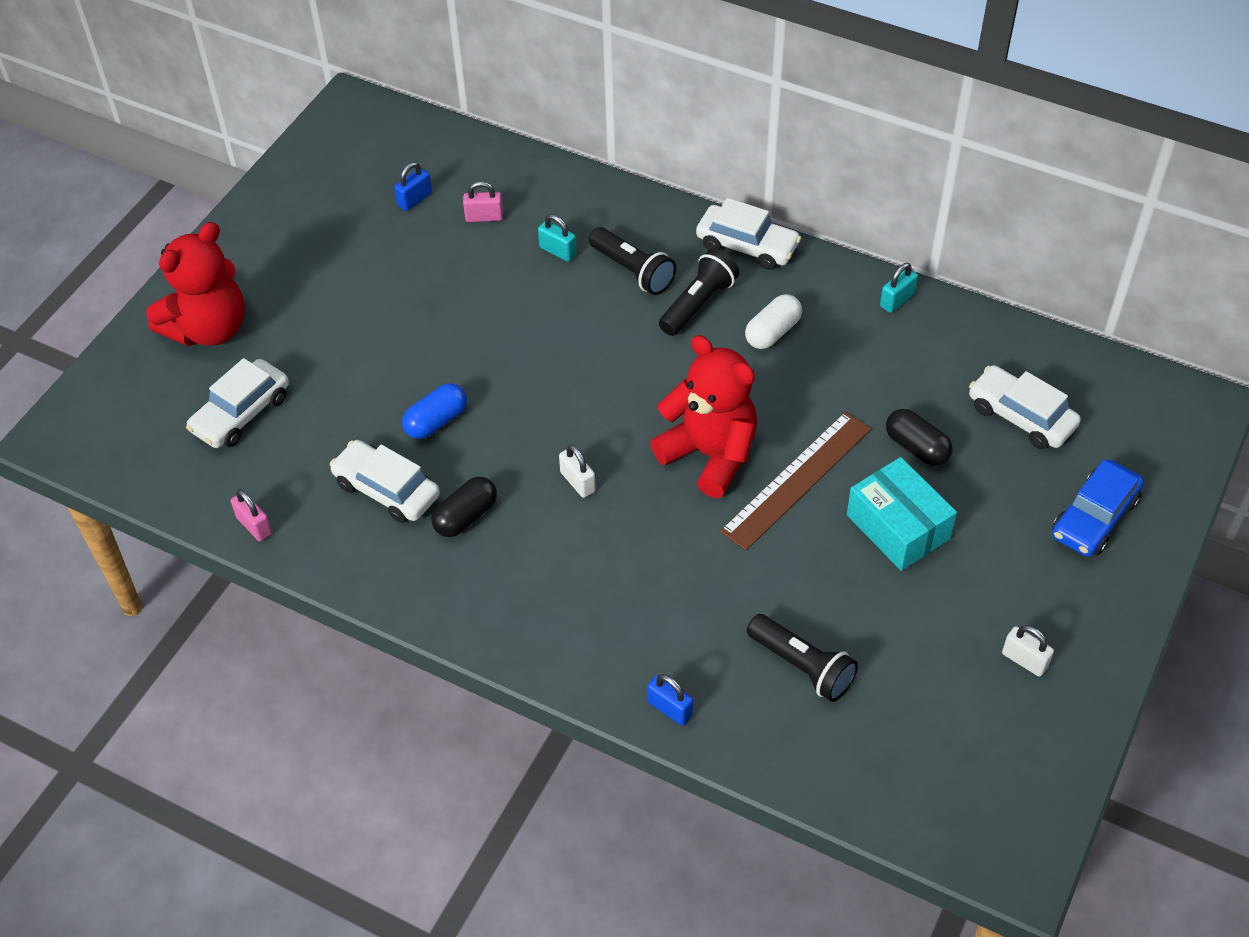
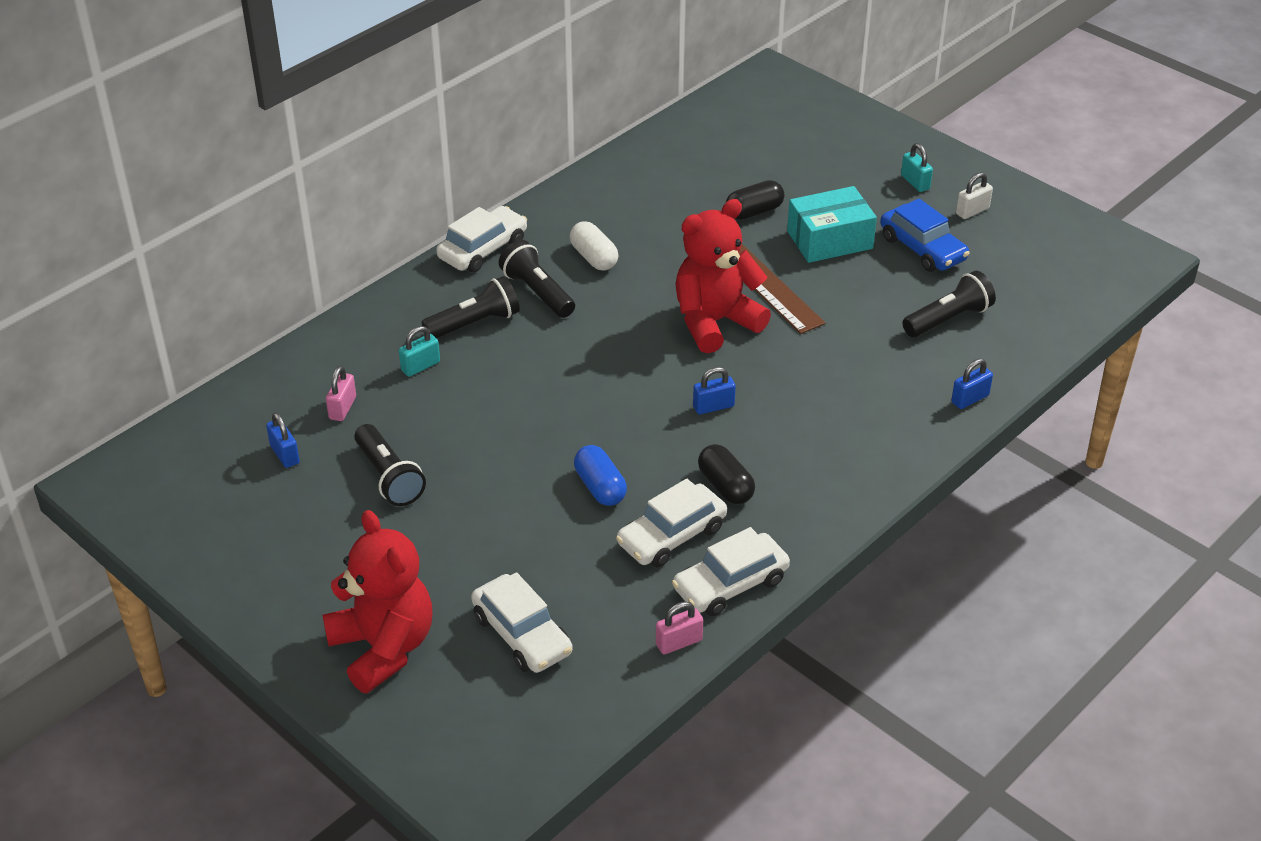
camera: 75 degrees left, 10 degrees down
(406, 273) = (389, 477): none -> black flashlight
(578, 482) = (713, 406): white padlock -> blue padlock
(897, 300) = (592, 184): turquoise padlock -> turquoise padlock (915, 182)
(1021, 416) = (745, 154): white car -> white car (730, 584)
(1094, 517) = (855, 147): blue car -> blue car (922, 248)

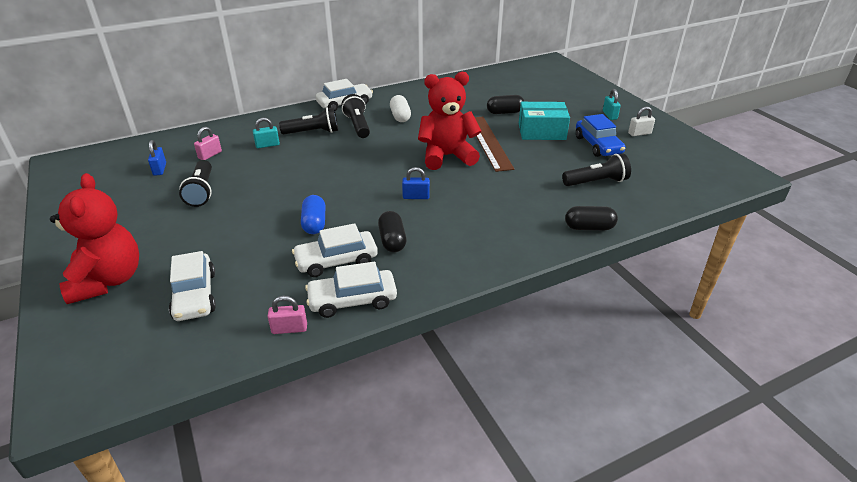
camera: 20 degrees right, 5 degrees down
(970, 399) = (589, 227): blue padlock -> black capsule

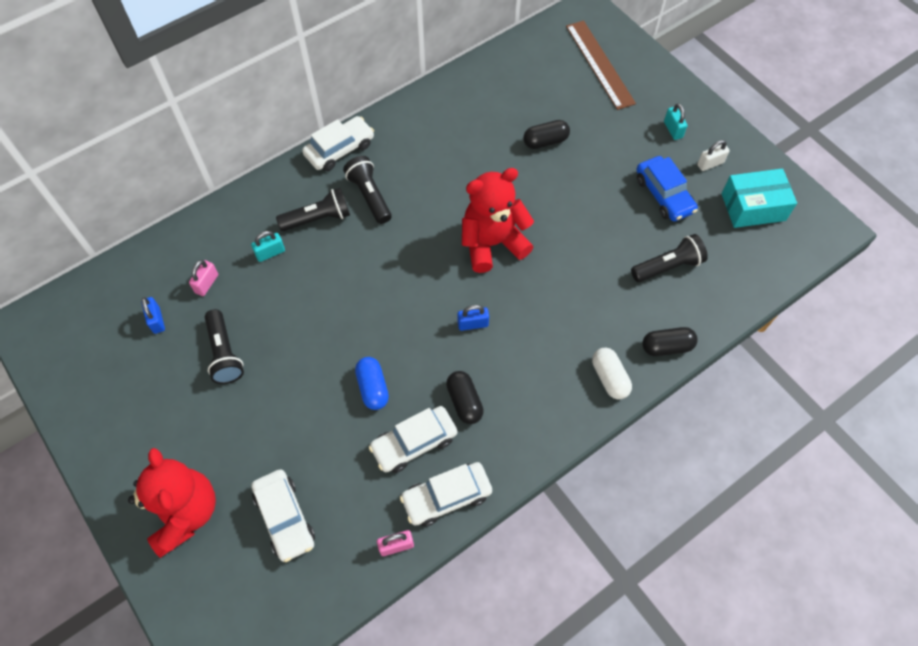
camera: 10 degrees left, 25 degrees up
(400, 116) = (418, 169): white capsule -> white capsule (609, 378)
(488, 142) = (536, 208): brown ruler -> brown ruler (599, 64)
(541, 131) = (595, 176): turquoise box -> turquoise box (753, 207)

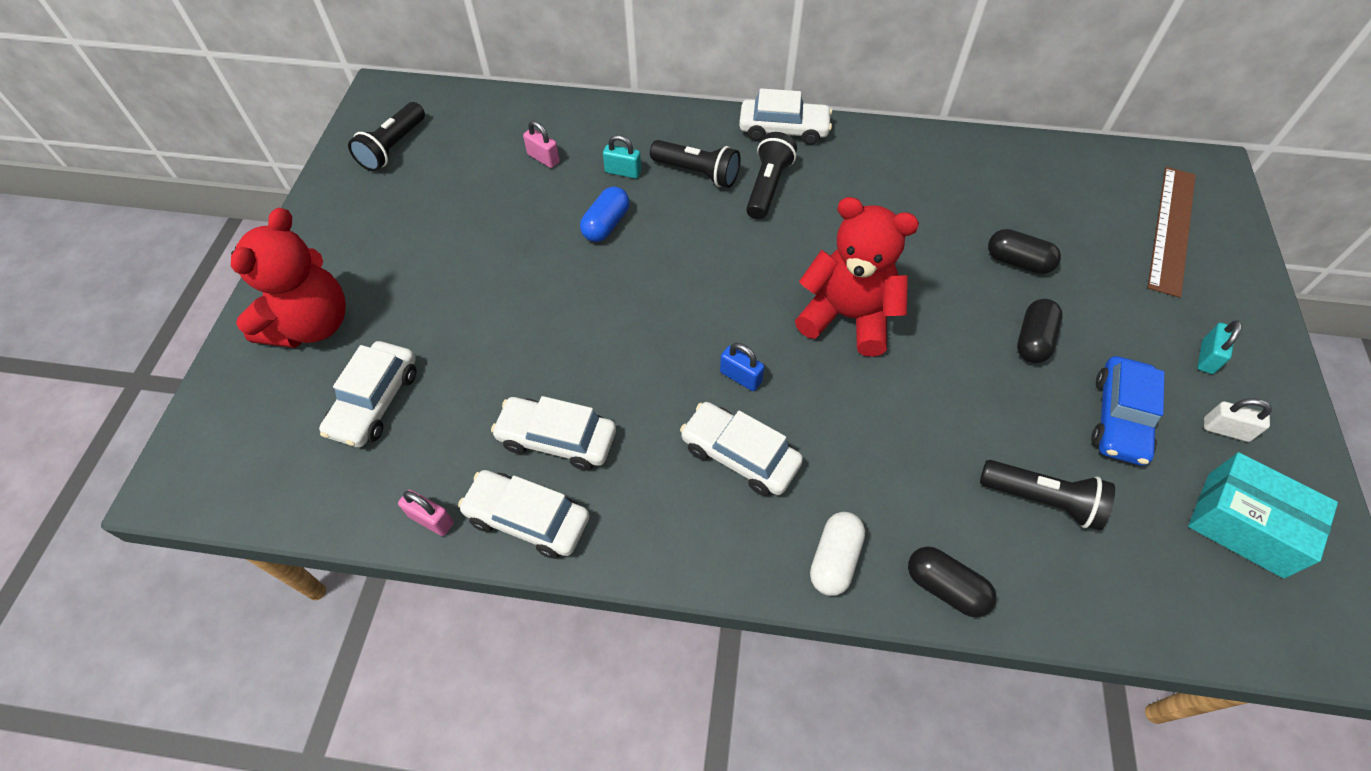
camera: 45 degrees right, 5 degrees down
(157, 320) = (473, 158): blue padlock -> none
(207, 283) = (543, 158): pink padlock -> pink padlock turned 60 degrees clockwise
(224, 353) = (491, 224): black flashlight -> black flashlight (393, 147)
(373, 388) = (578, 355): blue capsule -> blue capsule (606, 225)
(464, 402) = (648, 444): black capsule -> black capsule (1033, 340)
(515, 366) = (740, 455): none -> white car

